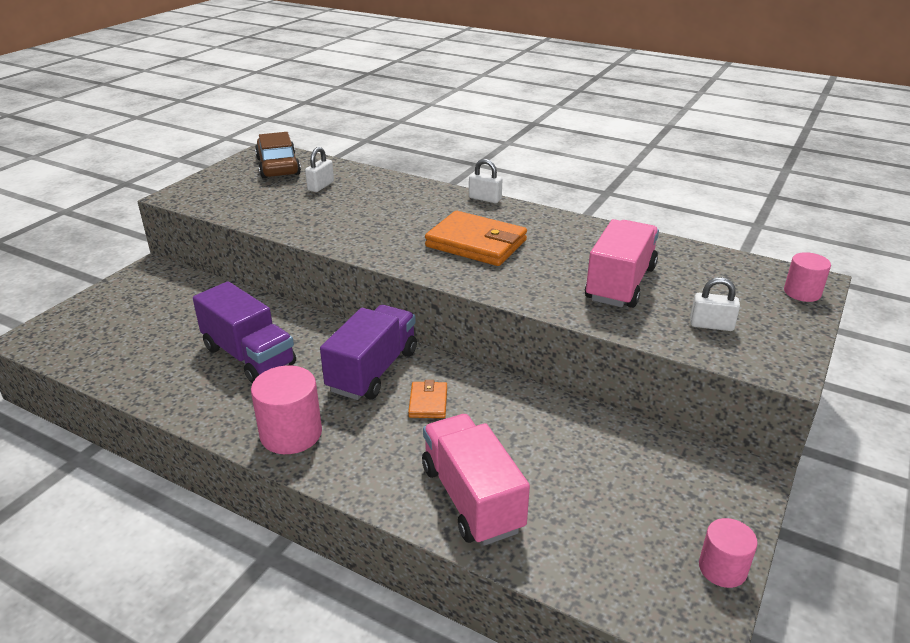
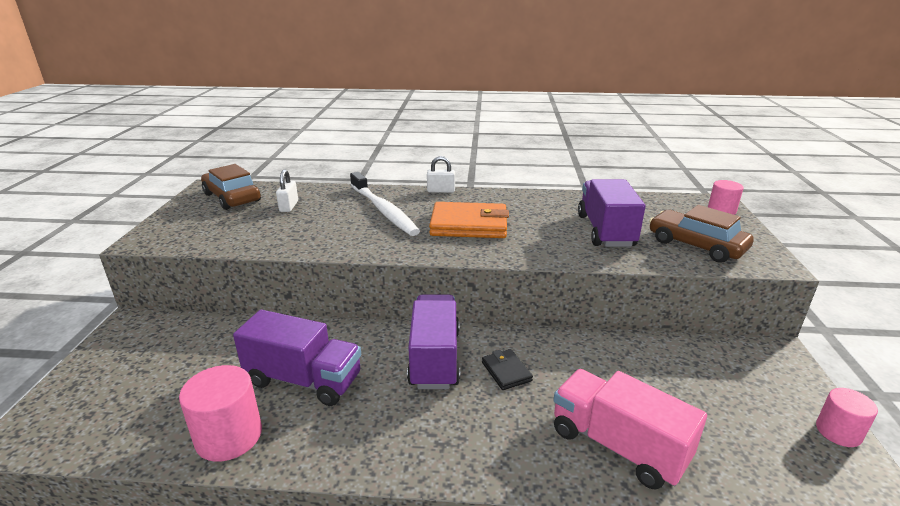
camera: 25 degrees left, 5 degrees down
(291, 433) = (407, 444): pink cylinder -> pink cylinder (229, 436)
(405, 209) = (383, 210): none -> white toothbrush
(428, 402) = (506, 371): orange wallet -> black wallet
(620, 284) = (605, 231): pink truck -> purple truck
(711, 325) = (696, 245): white padlock -> brown car

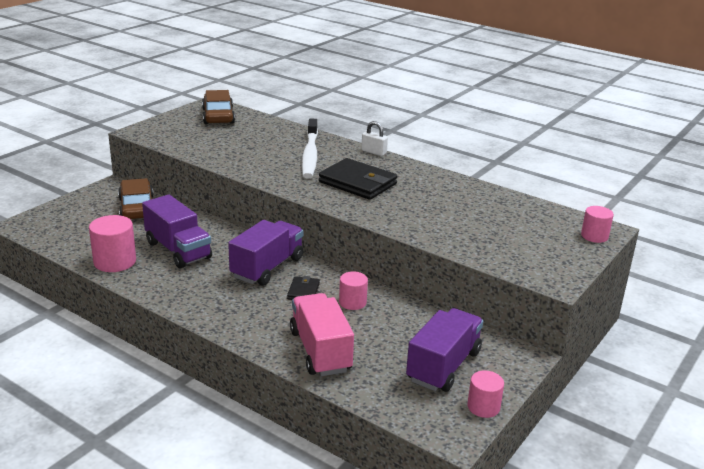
camera: 30 degrees right, 0 degrees up
(289, 206) = (248, 133): white padlock -> none
(469, 225) = (358, 183): orange wallet -> black wallet
(569, 362) = (352, 302): none -> pink cylinder
(605, 231) = (458, 219): purple truck -> purple truck (443, 366)
(696, 245) = (515, 251): brown car -> brown car (137, 208)

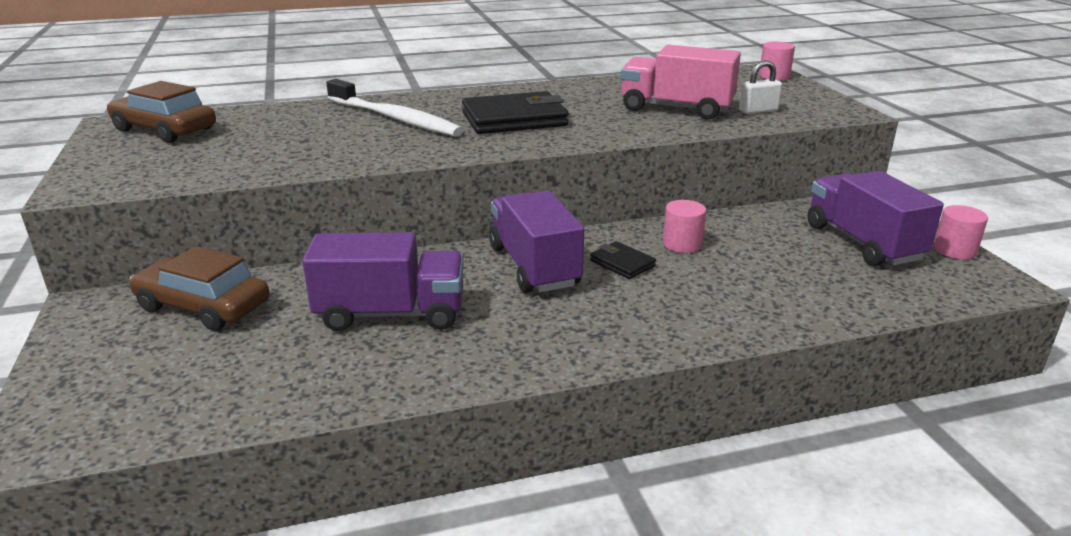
camera: 50 degrees left, 0 degrees up
(115, 262) = (339, 380): pink cylinder -> none
(320, 351) = (773, 299): pink truck -> pink truck (676, 109)
(373, 152) = (451, 92): white padlock -> white padlock (758, 110)

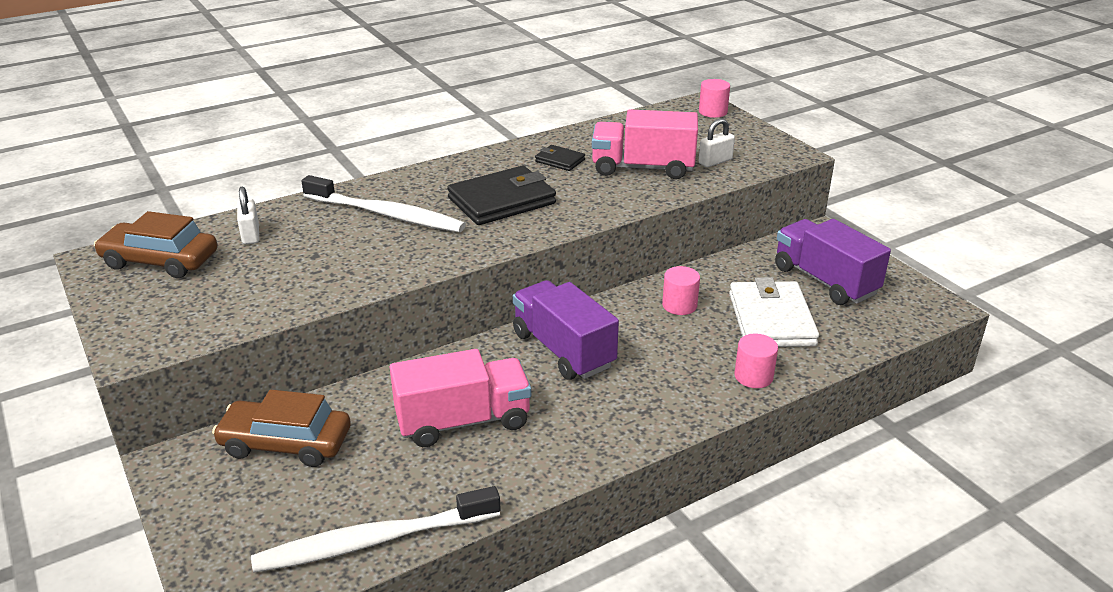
camera: 15 degrees left, 5 degrees up
(224, 410) = (374, 540): none -> white toothbrush
(259, 120) = (250, 235): none -> white padlock
(391, 314) = (463, 421): purple truck -> pink truck
(622, 263) = (637, 334): black wallet -> black wallet (560, 160)
(784, 269) = (771, 319): none -> white wallet
(954, 250) = (897, 278): pink cylinder -> pink cylinder (753, 376)

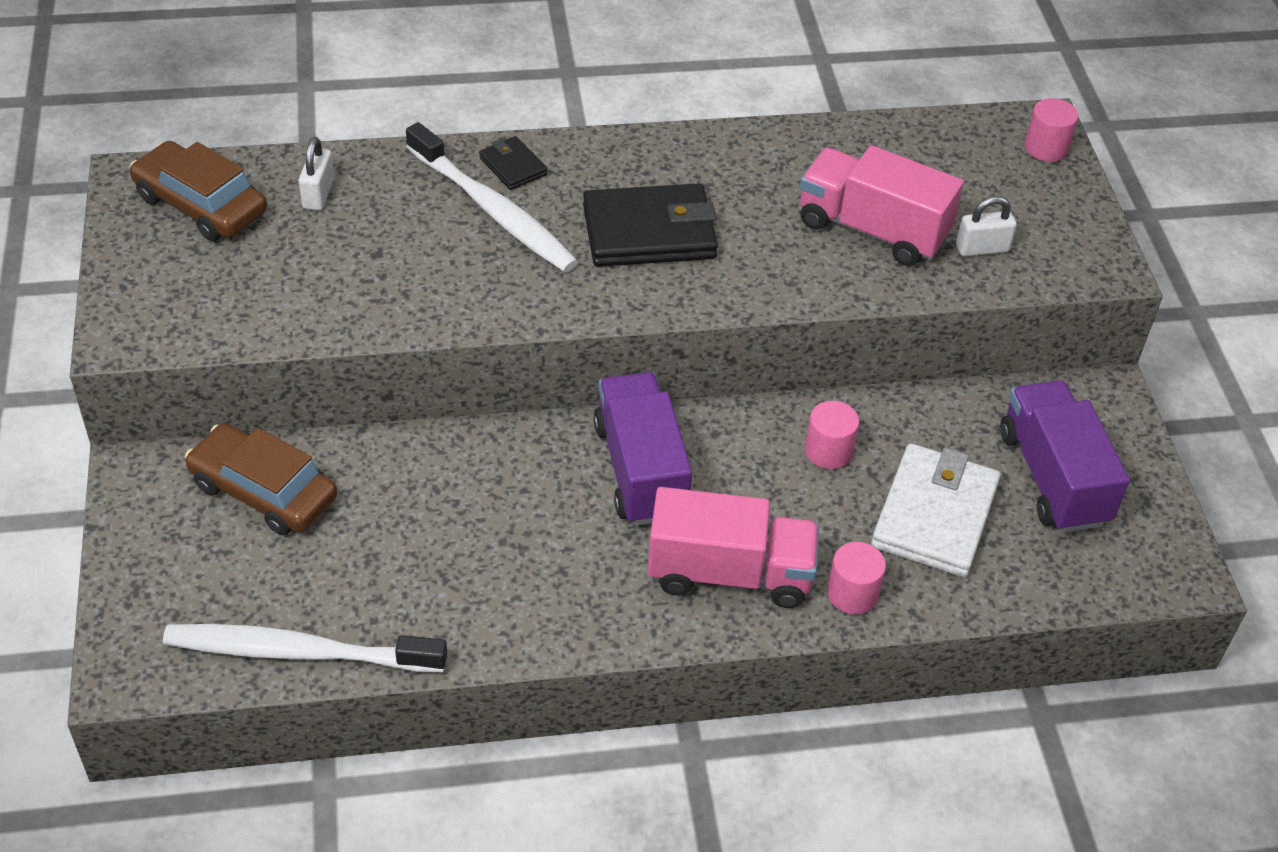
camera: 20 degrees right, 15 degrees up
(463, 421) = (468, 532): pink truck -> pink truck (729, 573)
(560, 160) = (767, 180): black wallet -> black wallet (513, 166)

